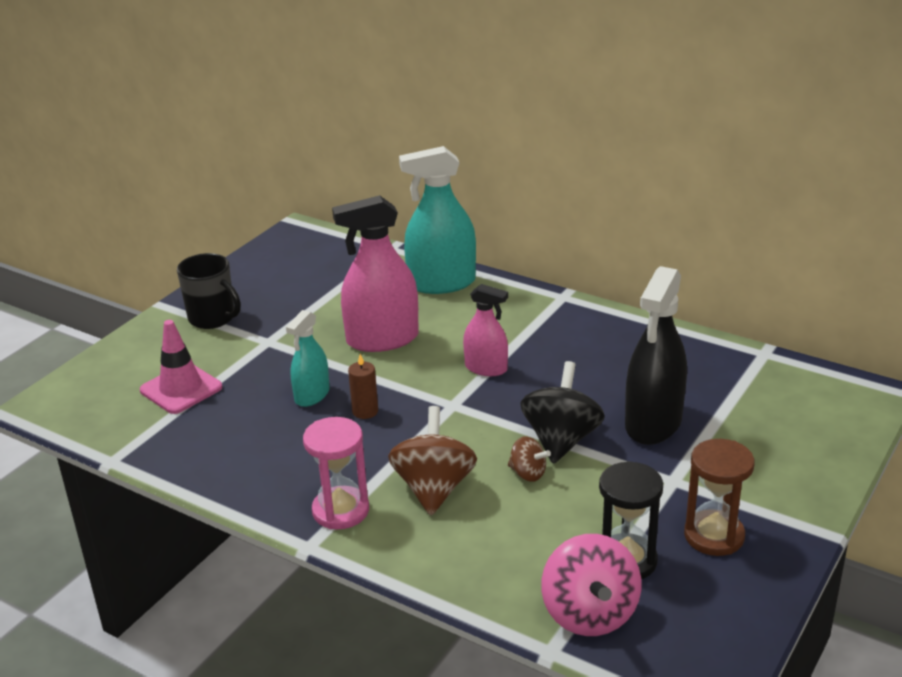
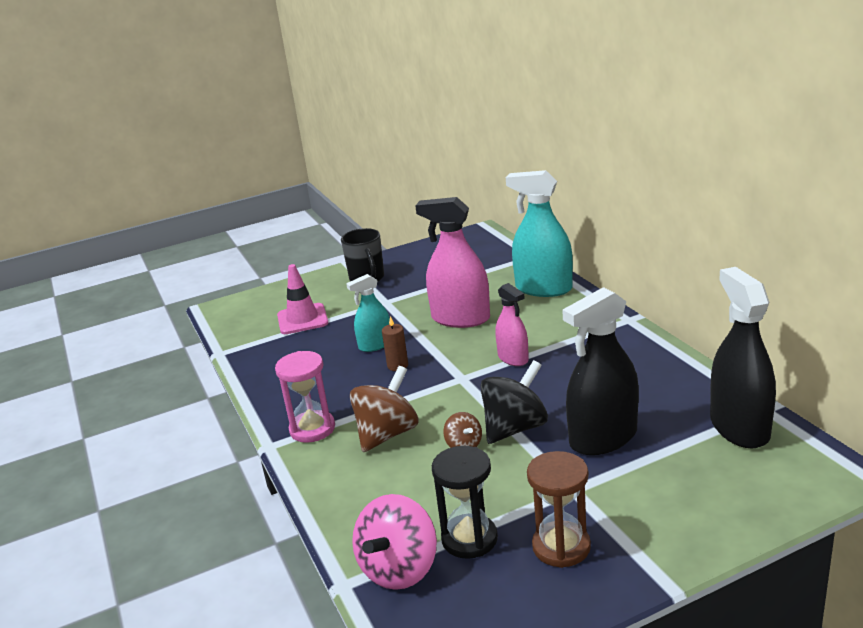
camera: 35 degrees right, 5 degrees down
(759, 377) = (739, 427): none -> black spray bottle

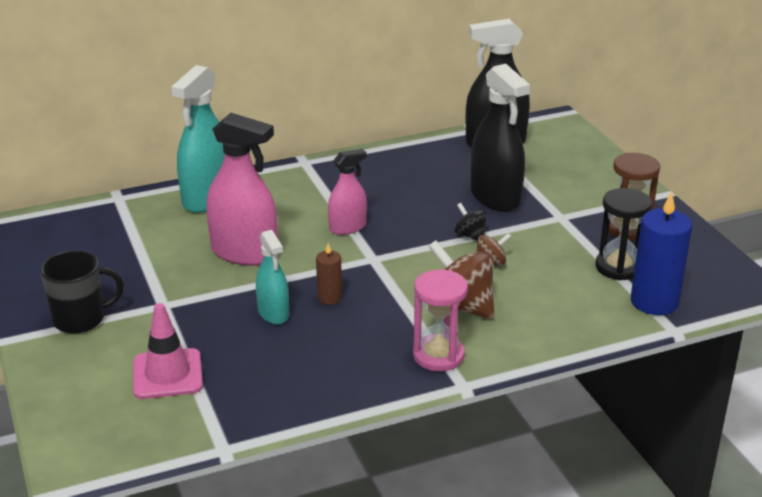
camera: 90 degrees left, 5 degrees up
(399, 569) = (654, 302): pink spinning top -> blue candle
(460, 319) = (244, 253): pink spray bottle -> pink spray bottle turned 90 degrees counterclockwise
(515, 428) = (470, 235): black spinning top -> black spinning top, size x0.53

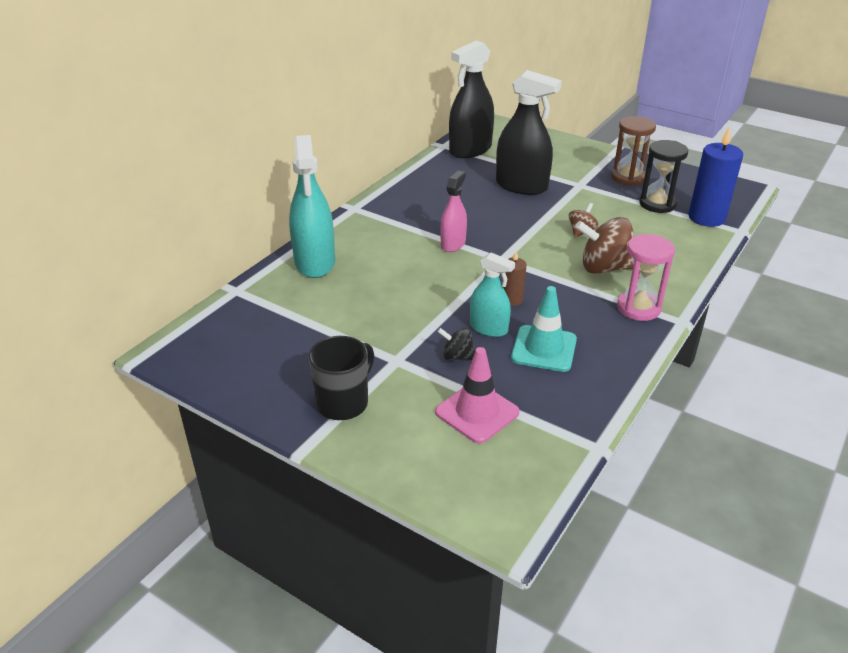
camera: 35 degrees left, 5 degrees up
(244, 253) = (403, 292): pink spray bottle -> none
(296, 351) = (544, 349): none -> turquoise traffic cone
(470, 235) = (542, 218): black spinning top -> black spinning top (457, 356)

